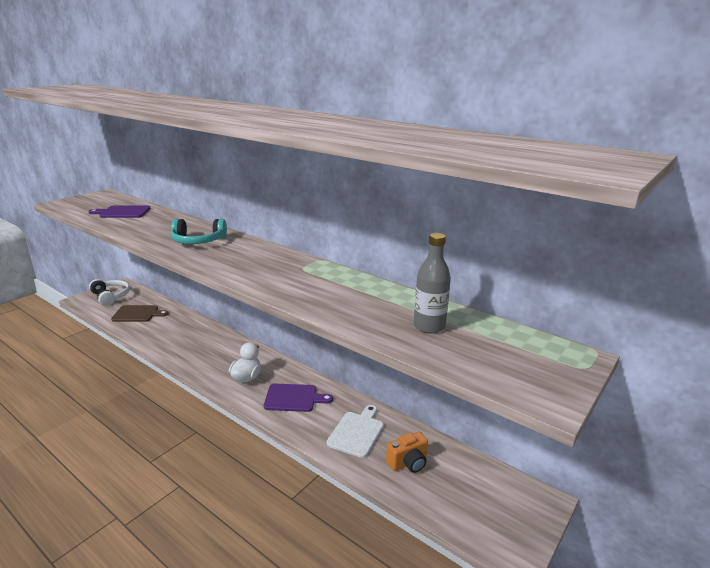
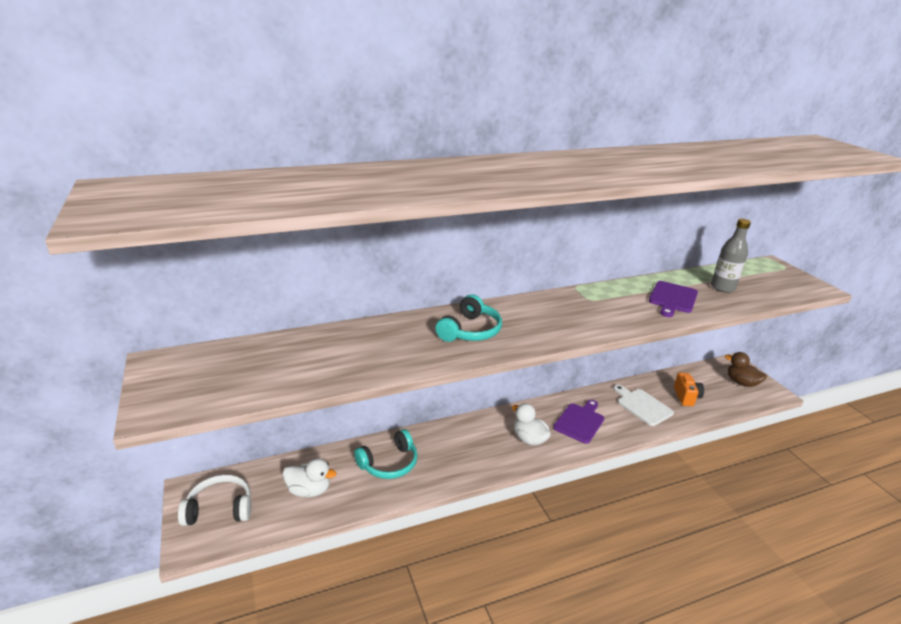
camera: 60 degrees left, 5 degrees up
(123, 212) = (292, 360): purple cutting board -> purple cutting board (672, 298)
(137, 314) = (309, 490): brown cutting board -> white duck
(178, 330) = (389, 463): none -> turquoise headphones
(499, 512) = (741, 382): none -> brown duck

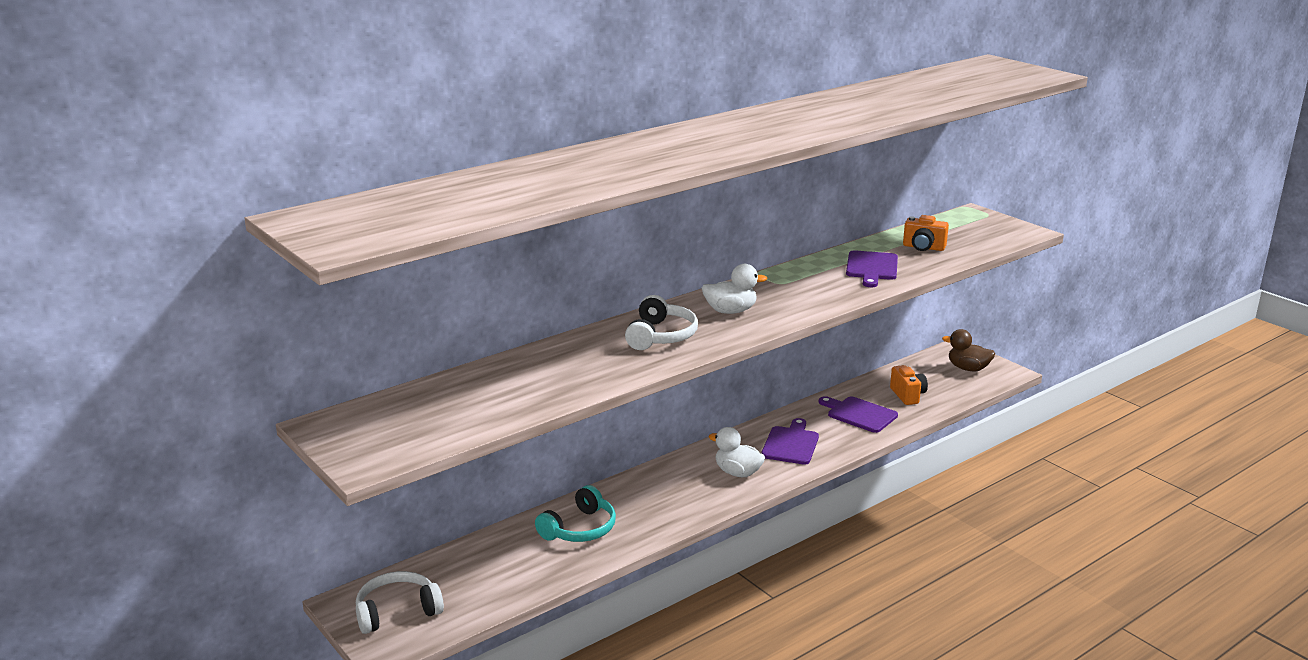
camera: 15 degrees left, 5 degrees down
(309, 490) = (497, 573): white duck -> white duck (730, 311)
(470, 330) = (660, 336): turquoise headphones -> white headphones
(642, 406) = (859, 414): white cutting board -> purple cutting board
(722, 288) = (923, 247): grey bottle -> orange camera

